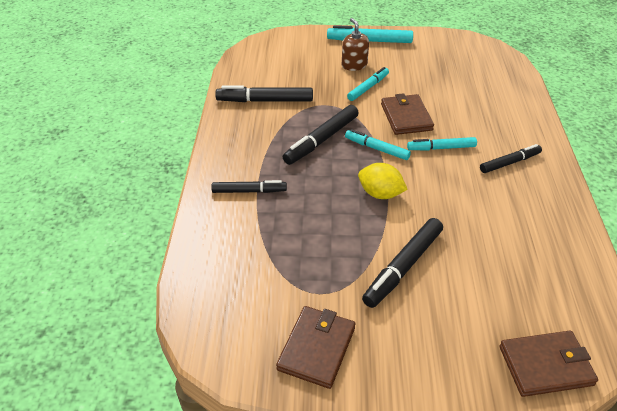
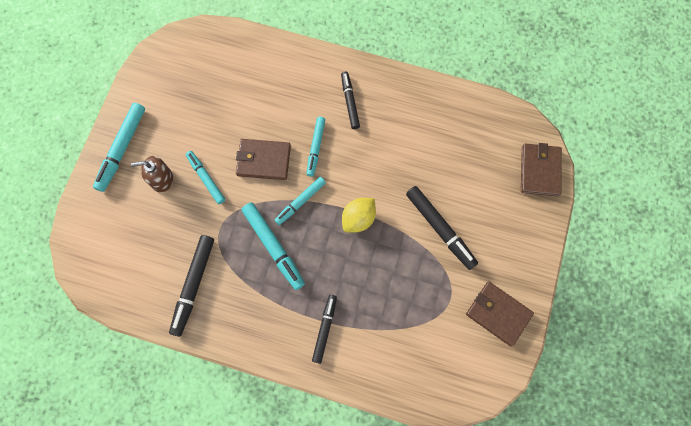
camera: 75 degrees left, 30 degrees up
(322, 140) = (273, 246): black marker -> turquoise marker

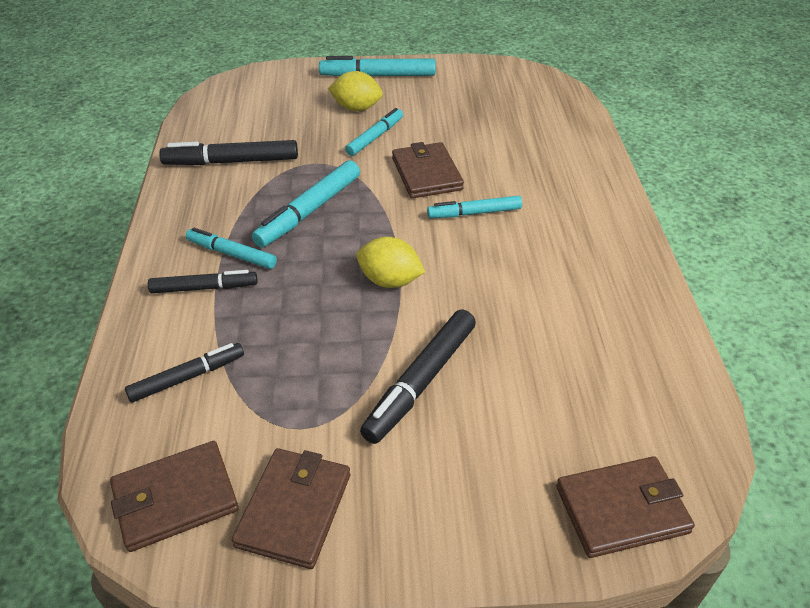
camera: 70 degrees right, 30 degrees down
(162, 179) = (356, 108): brown soap dispenser -> yellow lemon
(301, 202) = (386, 219): turquoise marker -> turquoise marker (232, 254)
(350, 102) = (567, 228): black marker -> black marker (186, 378)
(475, 370) = (175, 498): none -> brown wallet

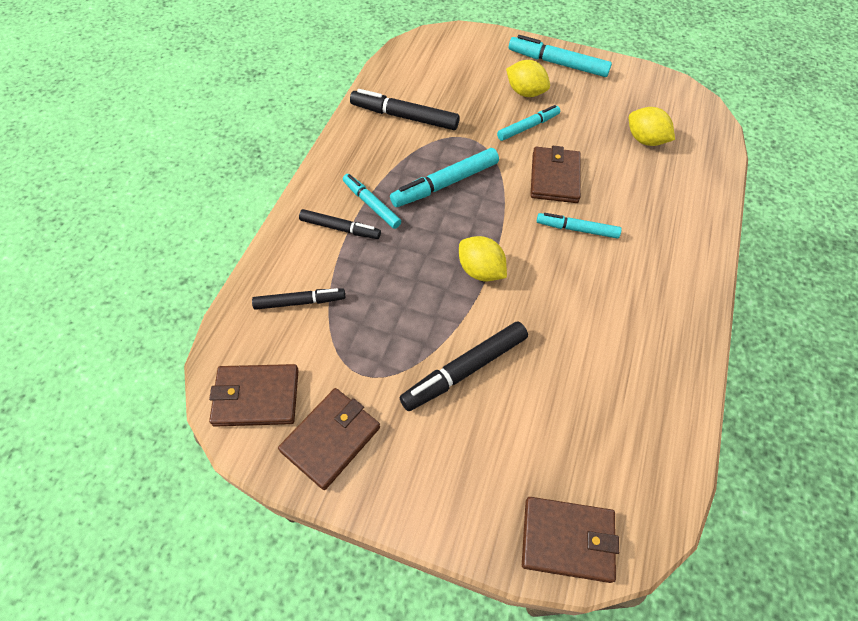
camera: 20 degrees right, 15 degrees up
(501, 118) = (645, 140): none -> yellow lemon

